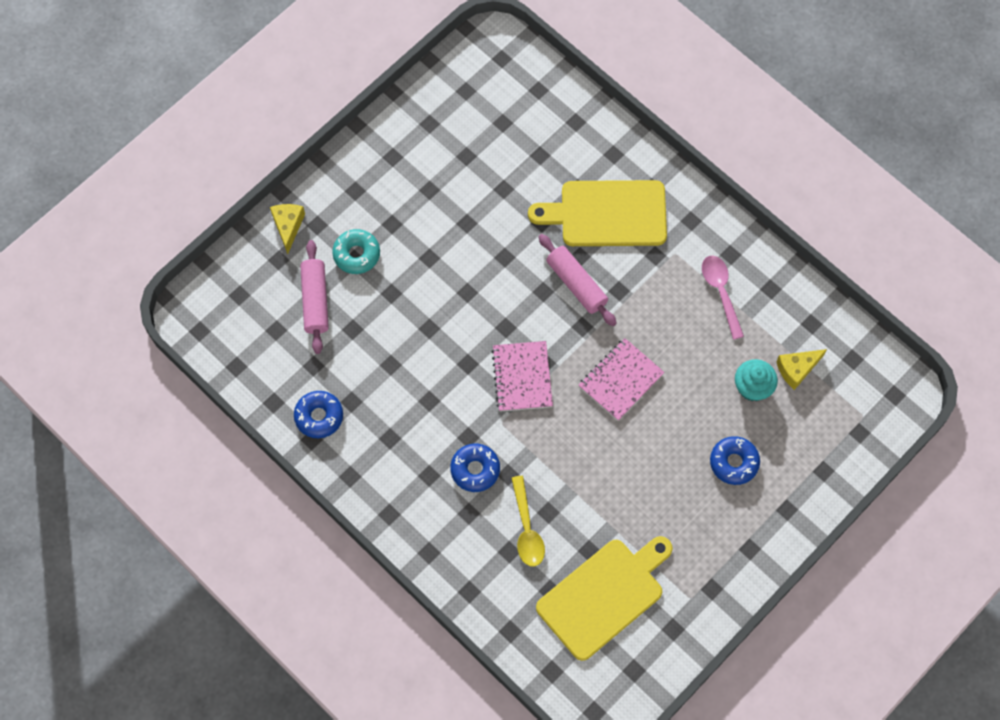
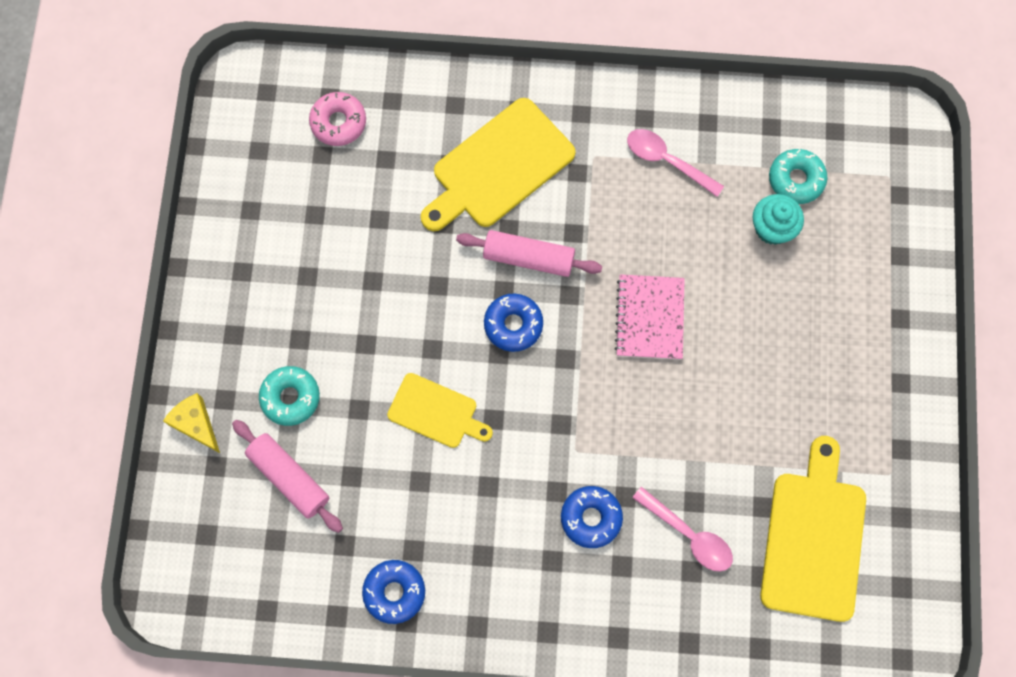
camera: 40 degrees left, 5 degrees up
(436, 332) = (436, 412): none -> yellow cutting board
(522, 377) = (556, 390): pink notebook -> none
(527, 529) = (688, 535): yellow spoon -> pink spoon
(530, 110) = (338, 122): none -> pink donut
(734, 462) = (817, 313): blue donut -> blue donut (513, 325)
(797, 369) = (796, 179): yellow cheese -> turquoise donut

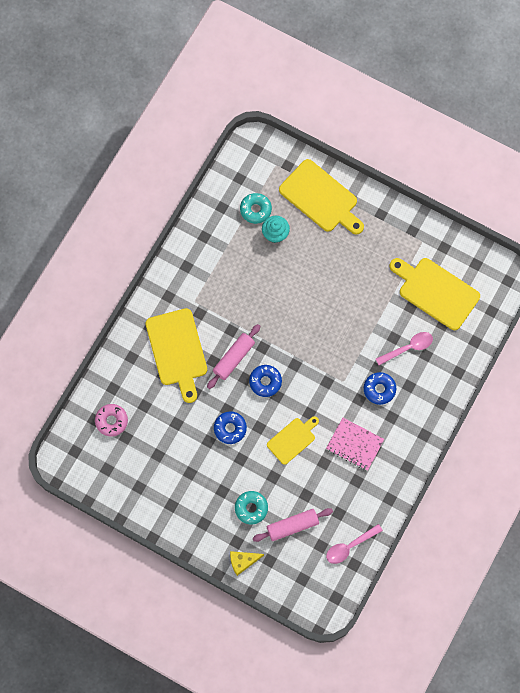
camera: 65 degrees left, 0 degrees up
(394, 592) = (373, 498): blue donut -> blue donut (230, 428)
(649, 318) = (293, 314): pink notebook -> pink notebook (354, 444)
(667, 161) = (215, 266): pink spoon -> pink spoon (350, 546)
(873, 272) = (321, 198): none -> yellow cutting board

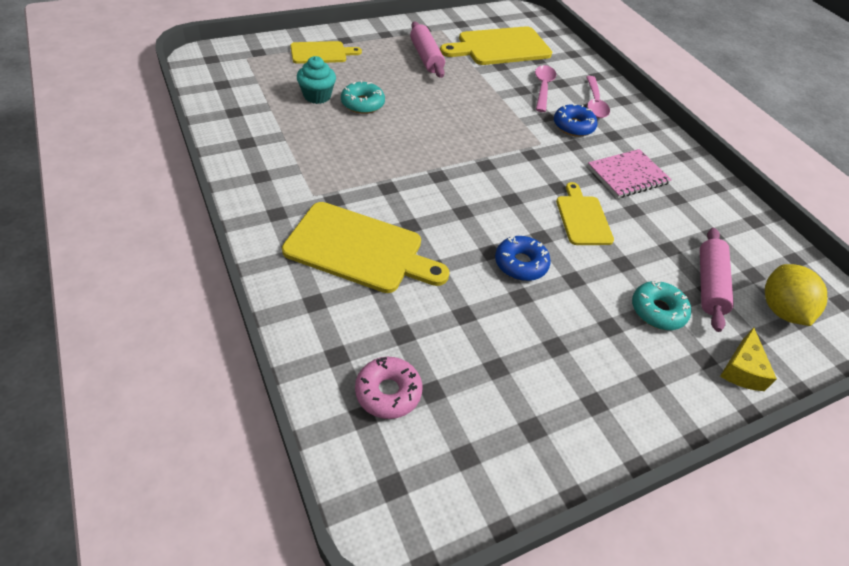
camera: 60 degrees left, 25 degrees down
(233, 358) = (426, 206): pink rolling pin -> pink rolling pin (426, 57)
(255, 210) = (272, 93): turquoise donut -> turquoise donut (362, 104)
(265, 382) = (485, 198): blue donut -> none
(302, 568) = (780, 310): none -> yellow lemon
(321, 198) = (321, 53): yellow cutting board -> yellow cutting board, size x0.59
(350, 546) = (767, 249): pink spoon -> pink spoon (594, 103)

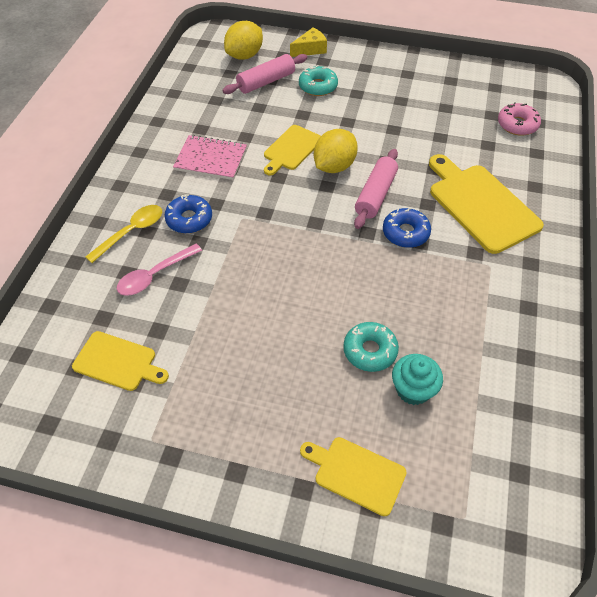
camera: 135 degrees left, 5 degrees up
(426, 57) = (228, 391): pink rolling pin -> pink rolling pin (375, 195)
(500, 47) = (118, 362): yellow cutting board -> yellow cutting board, size x0.59
(520, 264) = (373, 144): blue donut -> blue donut (405, 233)
(528, 220) = (334, 166): none -> yellow lemon
(594, 103) = (131, 232): pink spoon -> yellow spoon

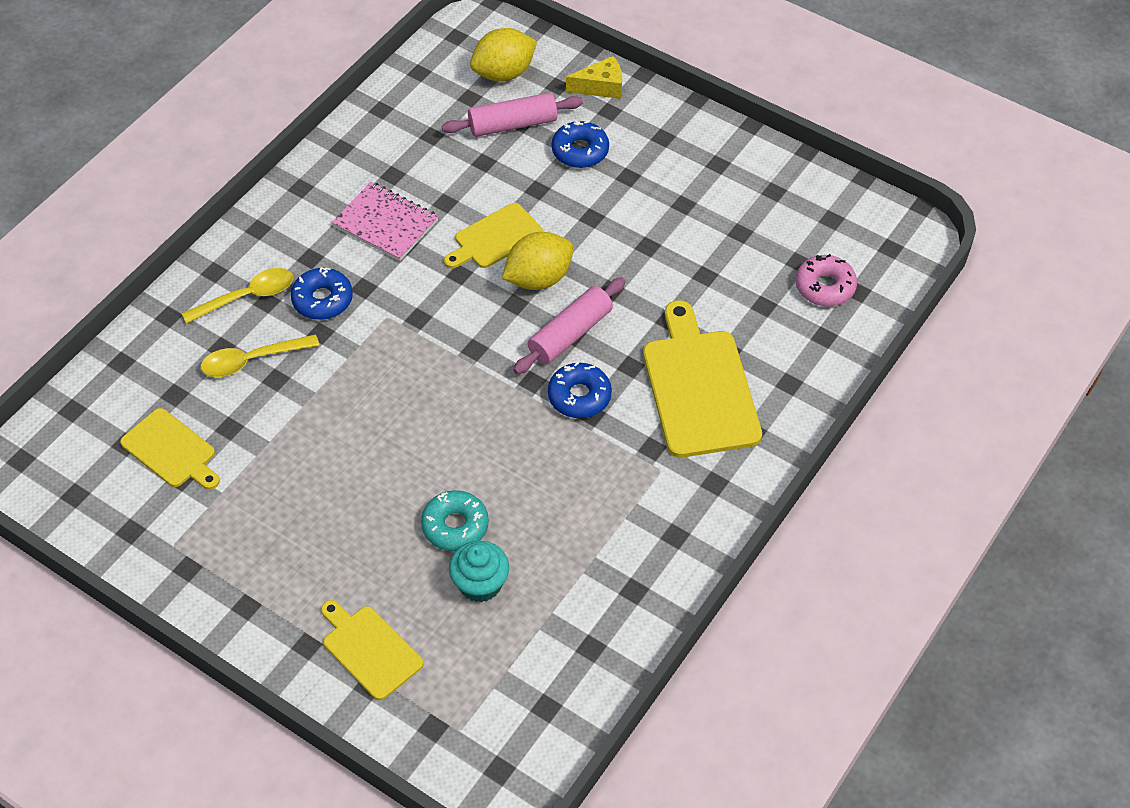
camera: 20 degrees right, 0 degrees up
(155, 275) = (252, 360): pink spoon -> yellow spoon
(318, 86) = (580, 151): turquoise donut -> blue donut

